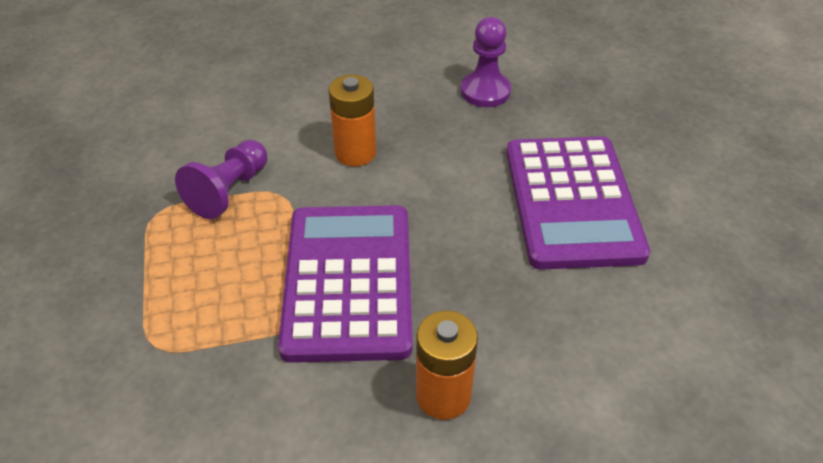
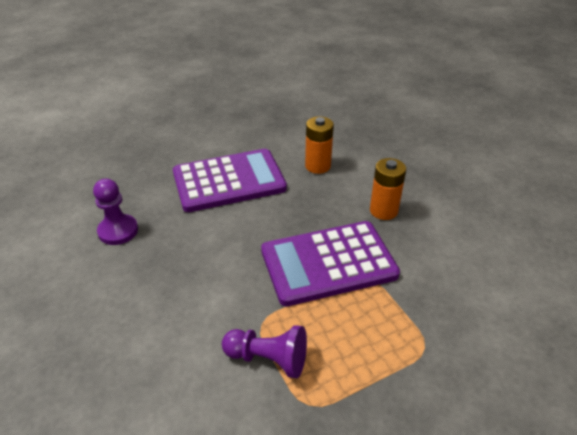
camera: 105 degrees left, 5 degrees down
(355, 153) = (204, 289): orange battery -> orange battery (317, 166)

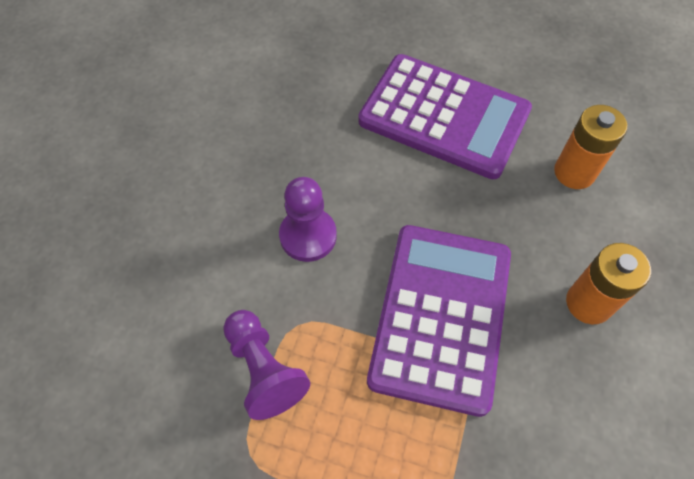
camera: 45 degrees right, 20 degrees up
(118, 231) = (274, 99): purple pawn -> purple pawn (308, 236)
(328, 263) = (440, 316): purple calculator -> purple calculator turned 75 degrees clockwise

